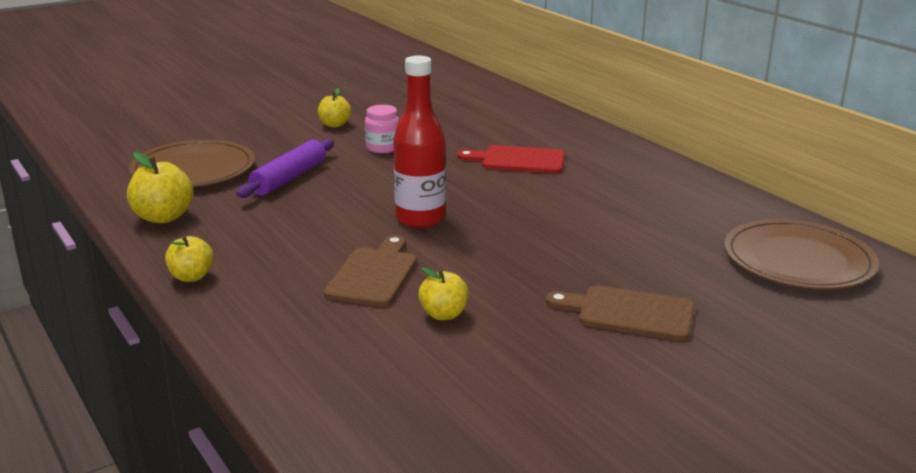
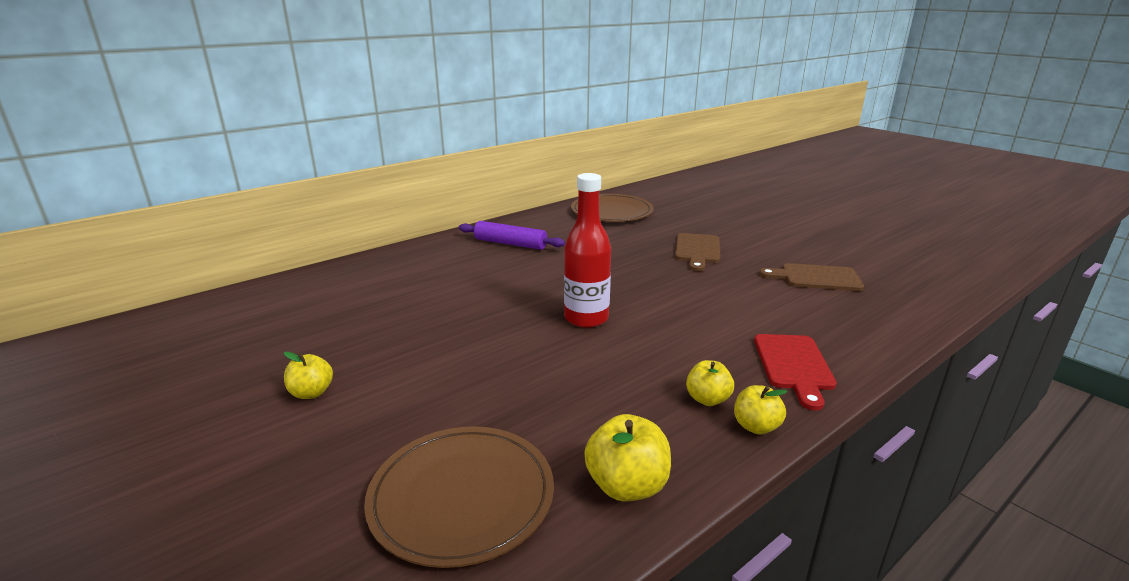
camera: 95 degrees left, 0 degrees up
(289, 178) = (495, 403): purple rolling pin -> purple rolling pin (510, 243)
(374, 274) = (696, 330): brown cutting board -> brown cutting board (816, 278)
(383, 148) = (407, 351): pink jar -> none
(443, 314) = (737, 301): yellow apple -> yellow apple (707, 399)
(518, 160) = (454, 282): red cutting board -> red cutting board (793, 365)

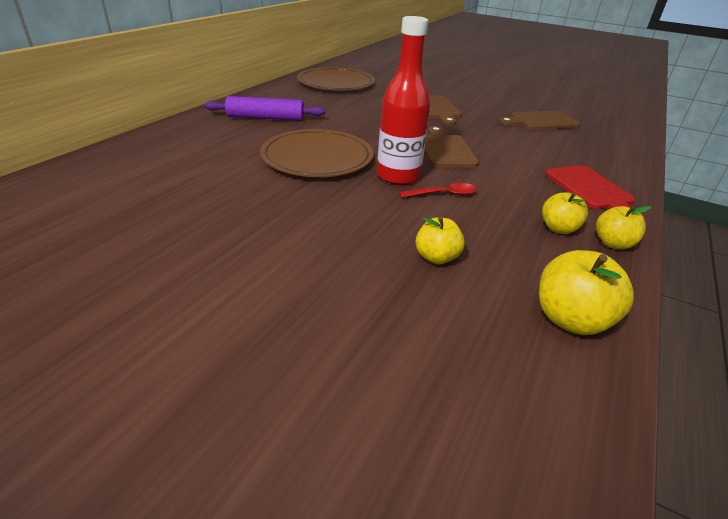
camera: 25 degrees left, 10 degrees up
(311, 393) = (170, 303): yellow apple -> yellow apple (436, 257)
(462, 496) = (439, 374): brown plate -> brown plate (317, 157)
(615, 343) = (443, 194): none -> red spoon
(663, 297) = (445, 150): none -> brown cutting board

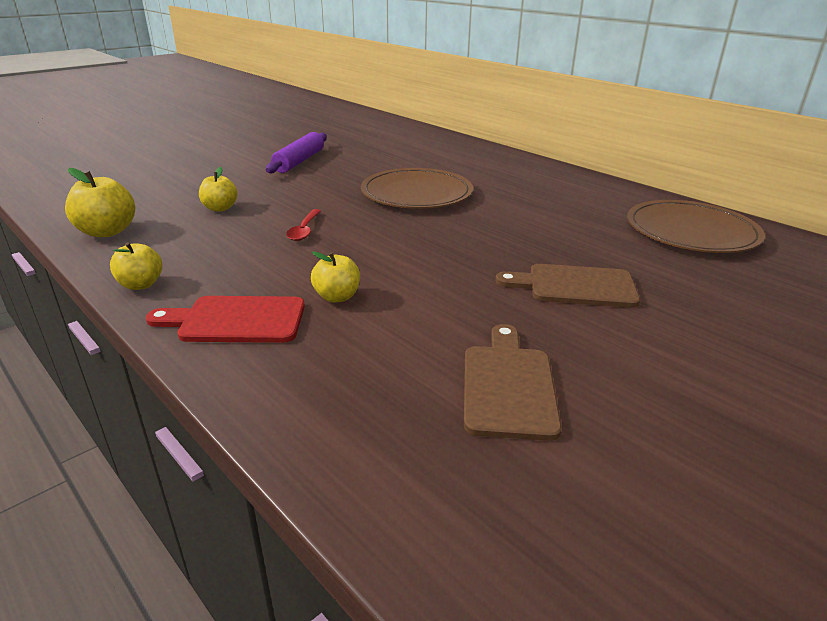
camera: 110 degrees right, 5 degrees down
(265, 118) = (529, 183): purple rolling pin -> purple rolling pin (299, 161)
(398, 176) = (355, 218): red bottle -> none
(445, 150) = (408, 256): brown cutting board -> none
(558, 229) = (194, 266): yellow apple -> yellow apple (337, 297)

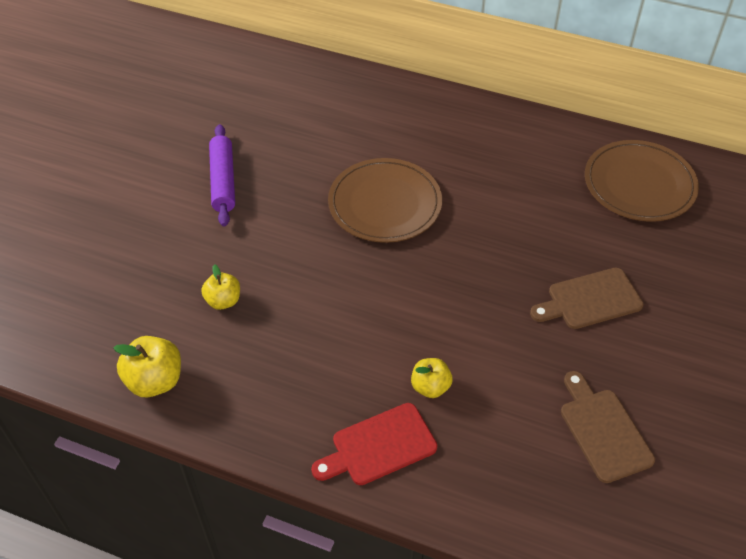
camera: 25 degrees left, 20 degrees up
(141, 285) = (264, 438): yellow apple -> none
(304, 230) = (332, 306): red spoon -> none

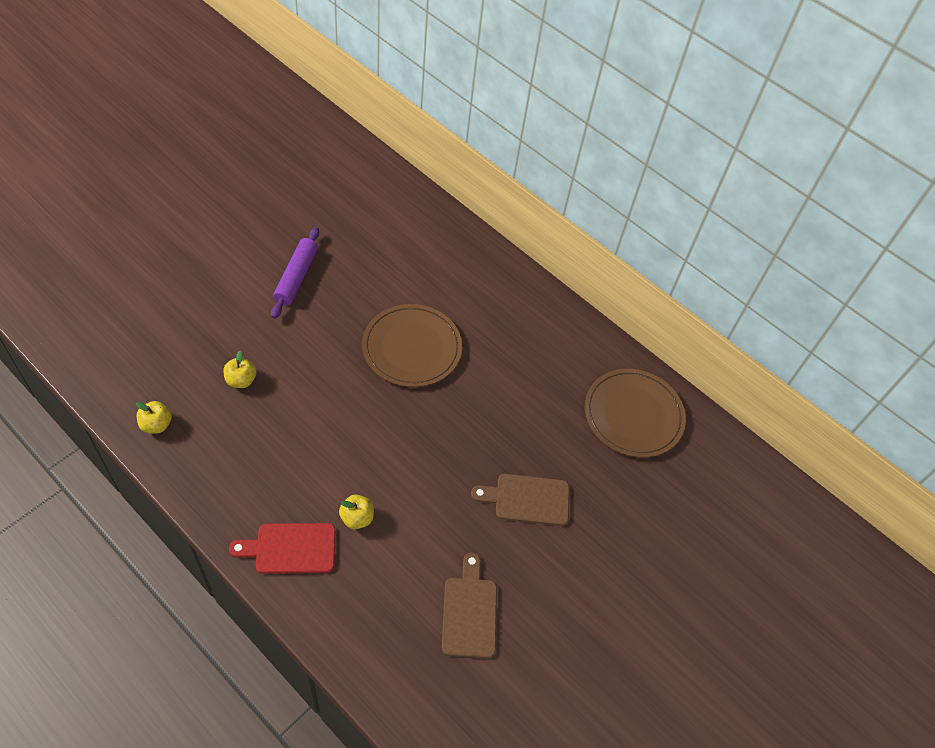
camera: 15 degrees right, 5 degrees up
(155, 381) = (156, 425): yellow apple -> yellow apple, size x0.66

